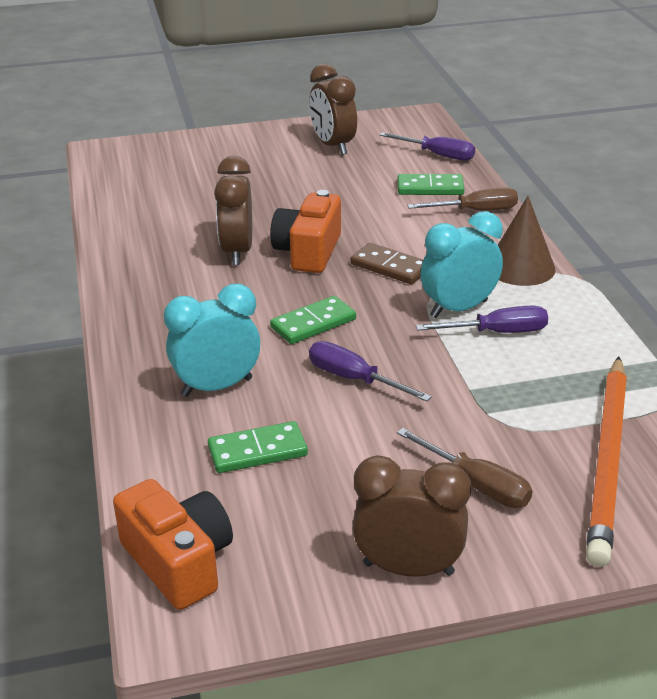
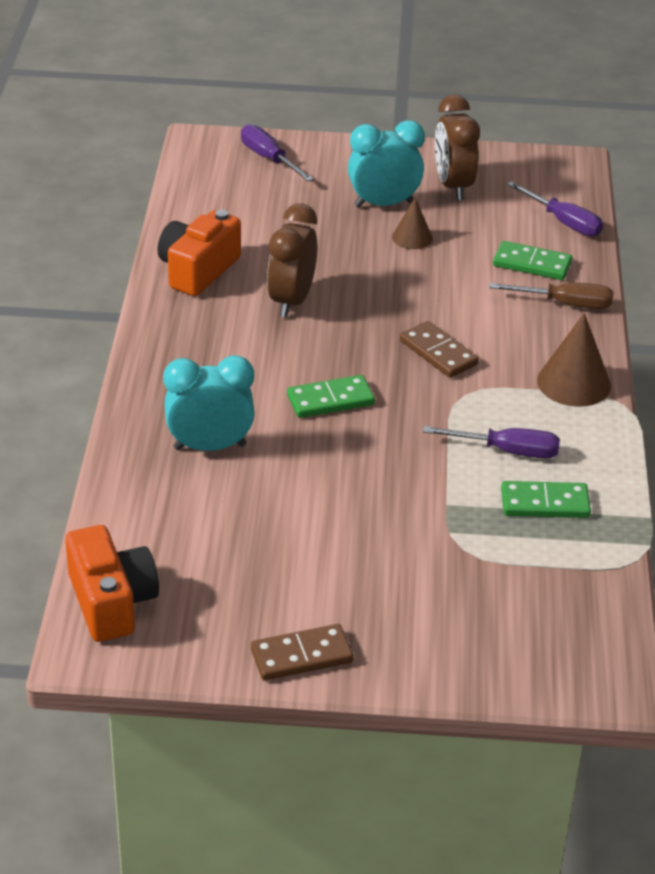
camera: 15 degrees right, 5 degrees up
(257, 451) = (220, 519): green domino -> green domino (545, 503)
(308, 252) = (363, 316): orange camera -> orange camera (198, 270)
(319, 187) = (412, 237): none -> brown cone
(354, 379) = (341, 468): purple screwdriver -> purple screwdriver (269, 159)
(408, 568) = (301, 656): brown clock -> brown domino
(459, 309) = (483, 416): turquoise clock -> turquoise clock (383, 204)
(476, 485) = (401, 598): brown screwdriver -> none
(608, 460) = (537, 605): orange pencil -> none

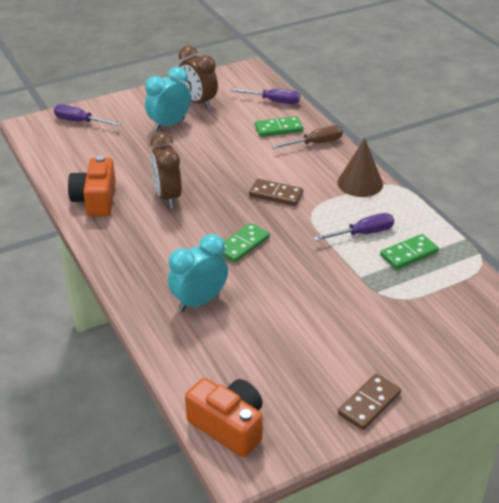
camera: 30 degrees left, 0 degrees up
(412, 237) = (202, 137): brown cone -> none

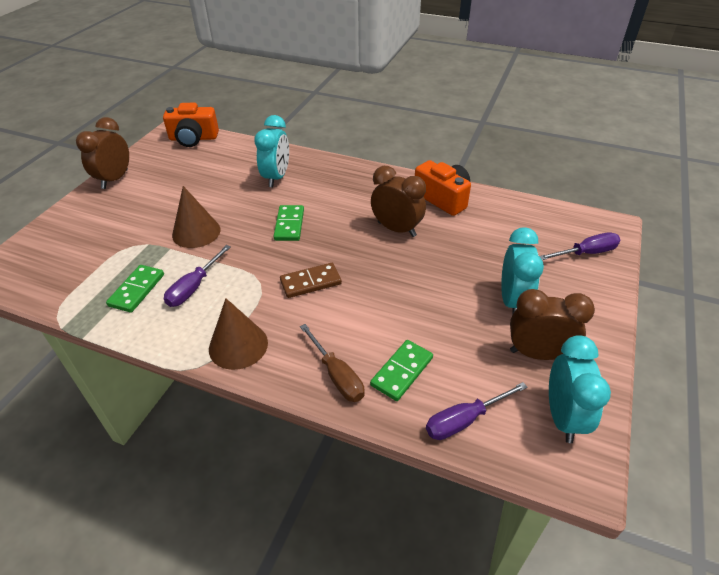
camera: 140 degrees right, 5 degrees up
(227, 83) = (563, 417): none -> turquoise clock
(315, 143) = (337, 375): brown screwdriver -> brown screwdriver turned 60 degrees counterclockwise
(327, 281) = (196, 232): none -> brown cone
(369, 404) = (115, 179): brown domino -> brown clock

